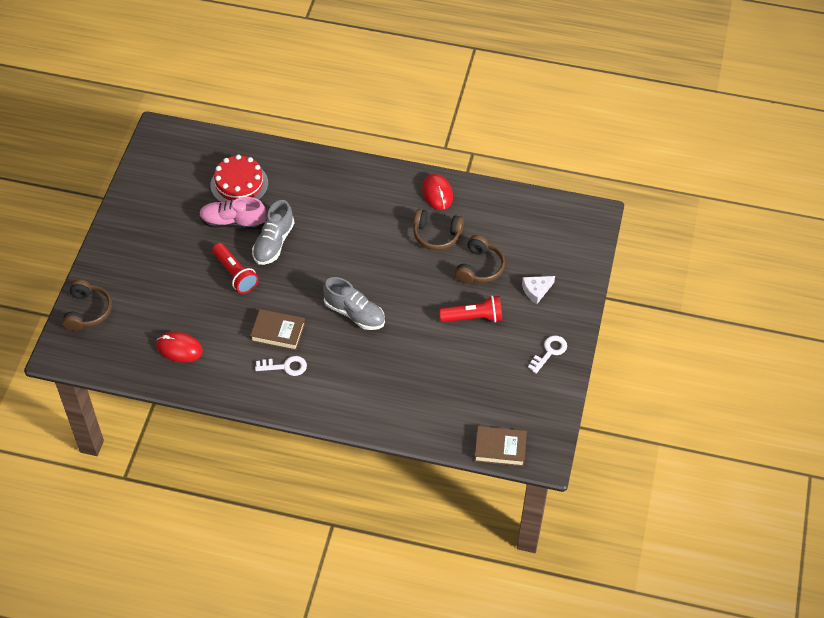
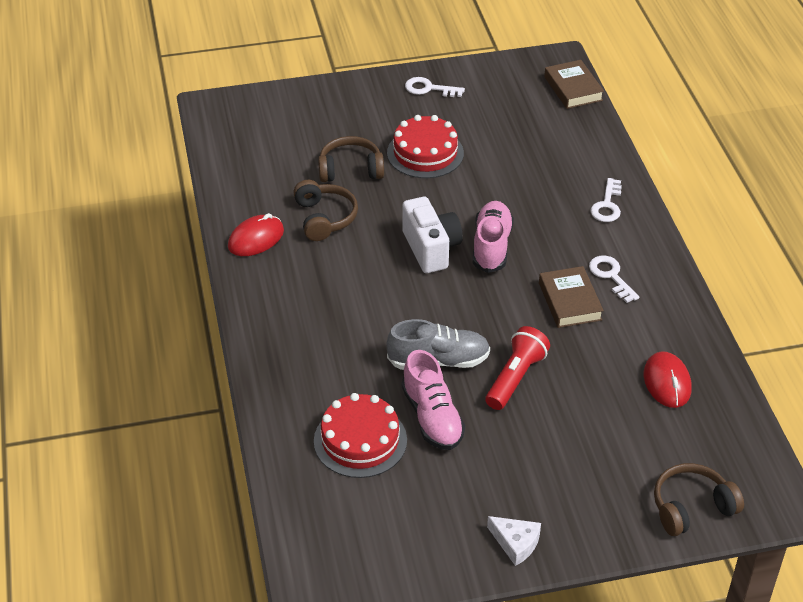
camera: 115 degrees left, 10 degrees down
(354, 313) = (491, 246): grey shoe -> pink shoe
(354, 401) = (607, 205): none -> white key
(372, 280) = (431, 249): none -> white camera
(473, 317) = (425, 153): red flashlight -> red cake
(536, 290) = (353, 119): white cheese -> white cheese (516, 543)

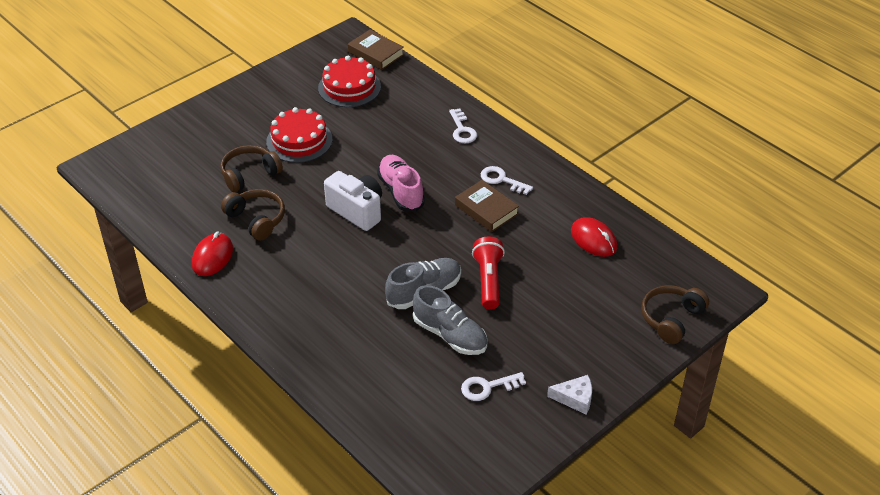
camera: 30 degrees left, 0 degrees up
(360, 440) = (409, 376): red cake -> red cake (349, 87)
(429, 89) = (266, 90): white key -> white key (487, 387)
(432, 417) = (450, 335): pink shoe -> grey shoe

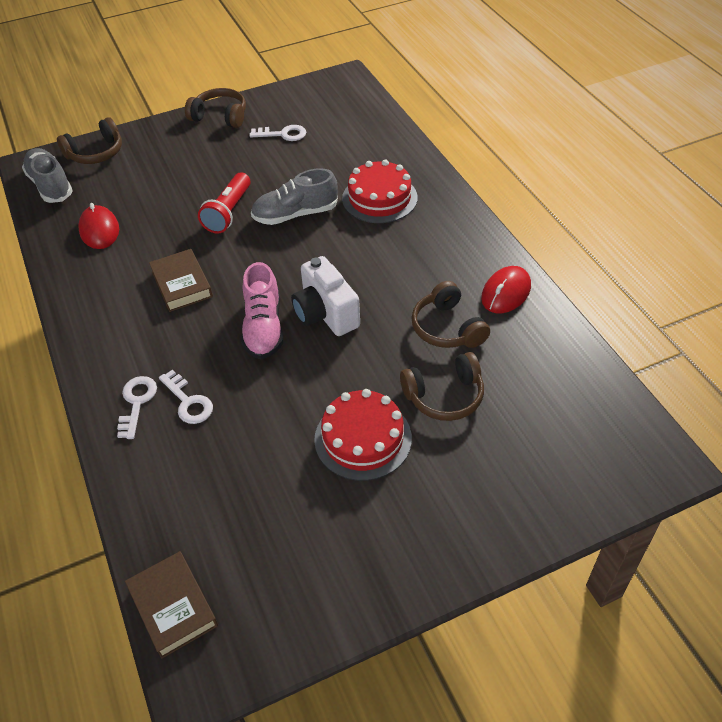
camera: 160 degrees left, 5 degrees up
(349, 87) = (252, 531): red cake -> red cake (379, 198)
(450, 335) = (292, 175): grey shoe -> grey shoe (50, 185)
(502, 180) = (139, 317): white key -> white key (188, 402)
(575, 398) = (220, 116): white cheese -> brown headphones

